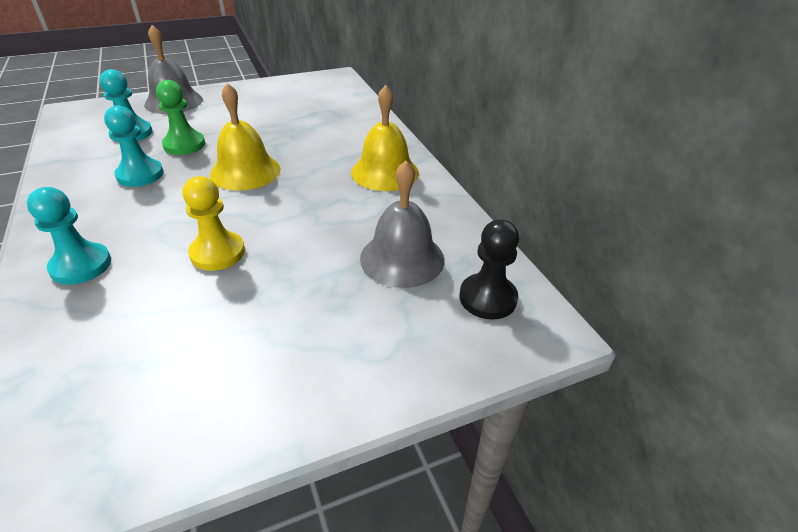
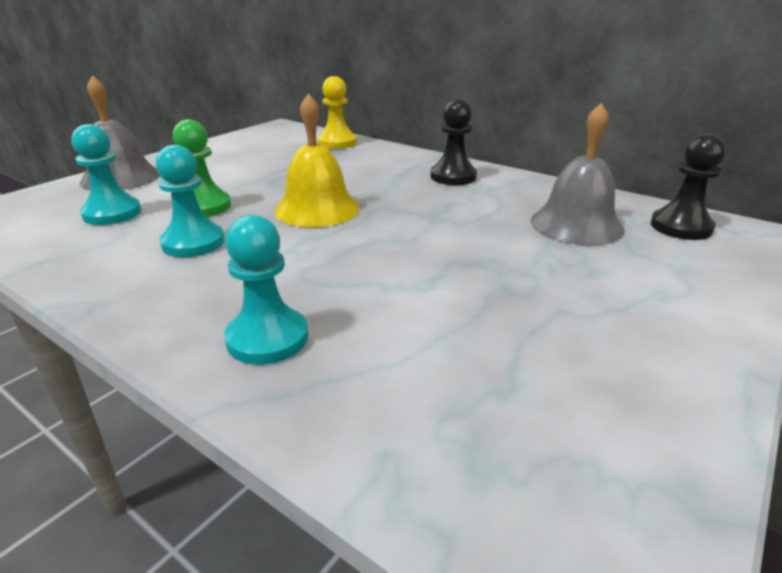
camera: 30 degrees left, 10 degrees down
(217, 253) = (409, 274): yellow pawn -> yellow pawn (337, 143)
(385, 172) = (453, 177): yellow bell -> black pawn

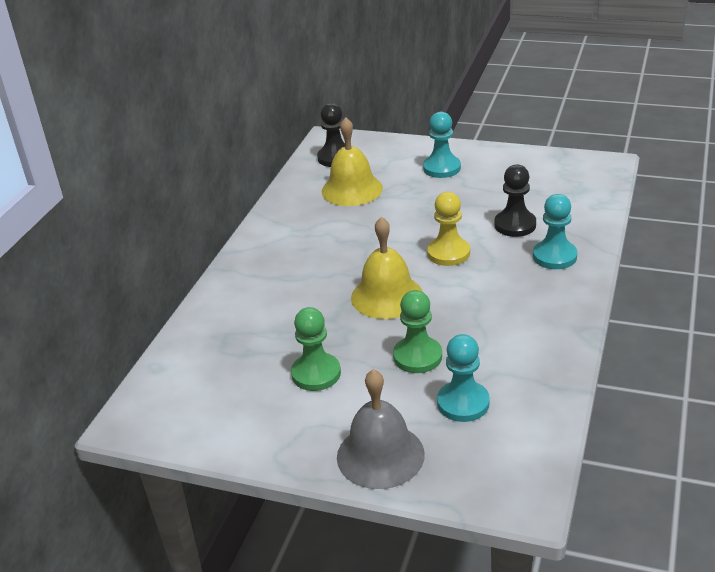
camera: 105 degrees left, 5 degrees up
(193, 243) = (480, 330): turquoise pawn -> turquoise pawn (441, 168)
(245, 170) = (316, 374): none -> green pawn
(337, 143) = (195, 345): yellow pawn -> yellow pawn (448, 253)
(453, 177) = (279, 250): black pawn -> black pawn (515, 225)
(576, 224) = (352, 189): grey bell -> yellow bell

